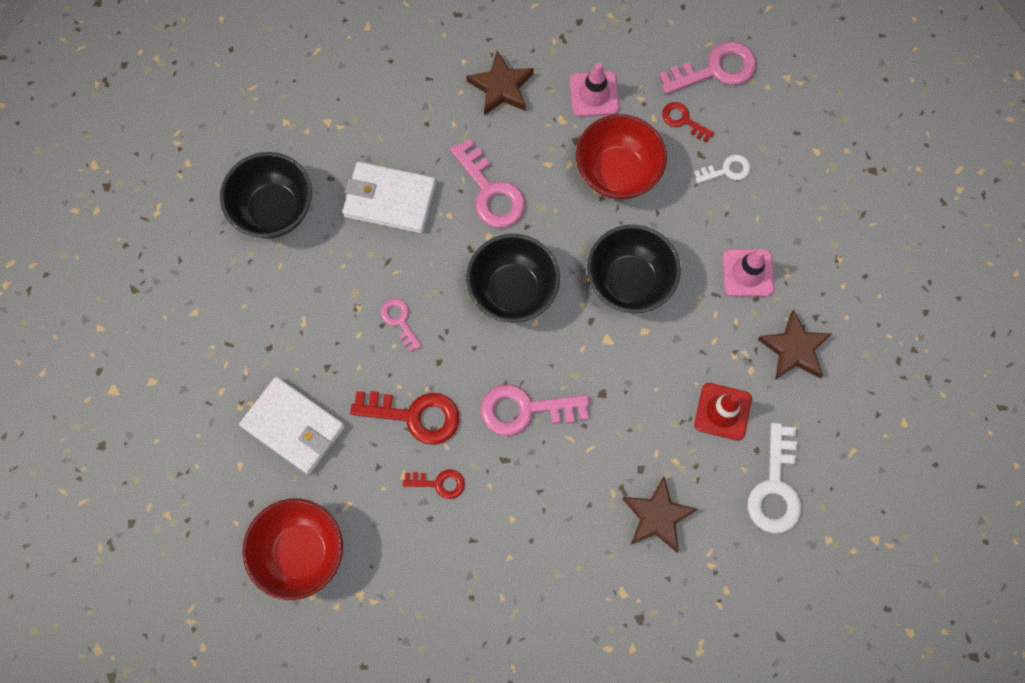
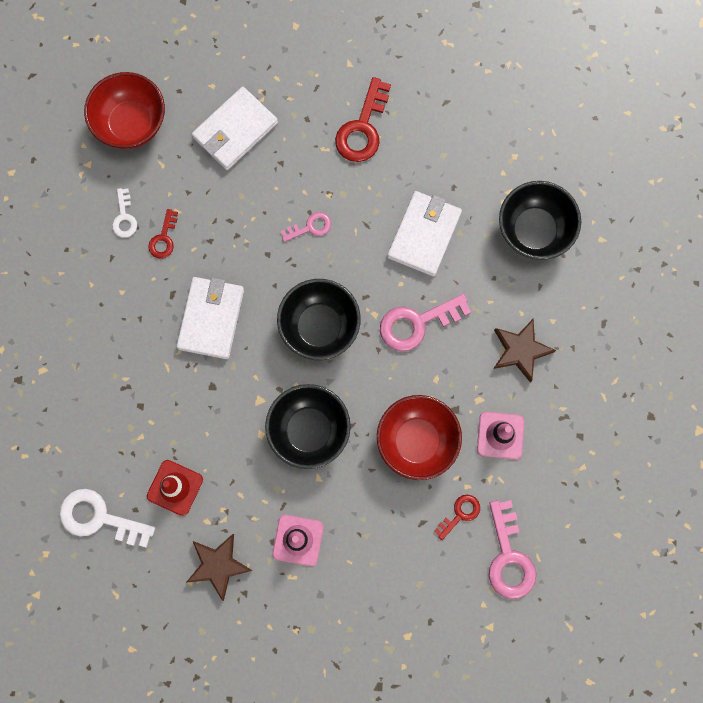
camera: 100 degrees right, 5 degrees up
(274, 210) = (431, 137): black bowl -> black bowl (534, 230)
(415, 415) = (224, 227): red key -> red key (362, 128)
(525, 409) = (211, 318): pink key -> white wallet
(657, 516) = (97, 411): brown star -> none
(727, 170) = (402, 544): white key -> white key (124, 217)

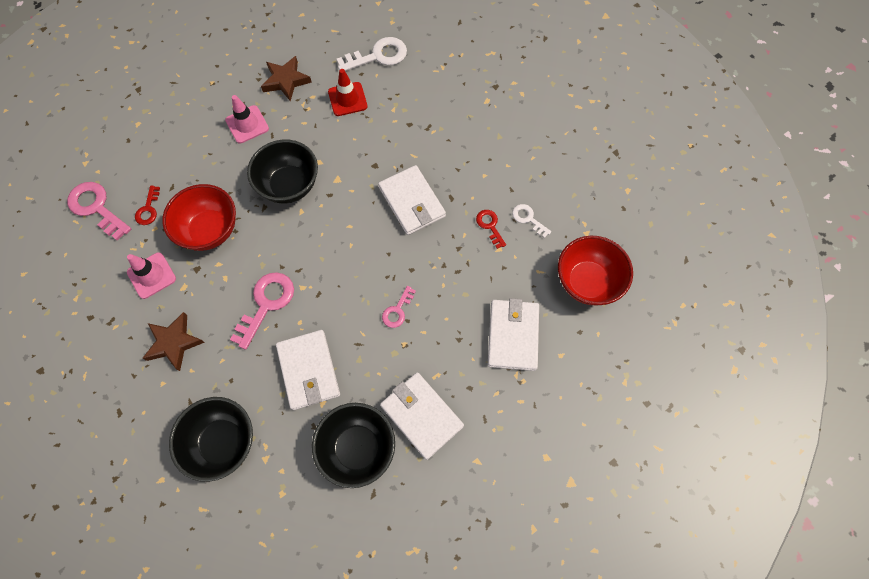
camera: 140 degrees right, 10 degrees down
(319, 327) = (334, 251): black bowl -> black bowl (358, 448)
(362, 128) = (421, 415): red key -> white wallet

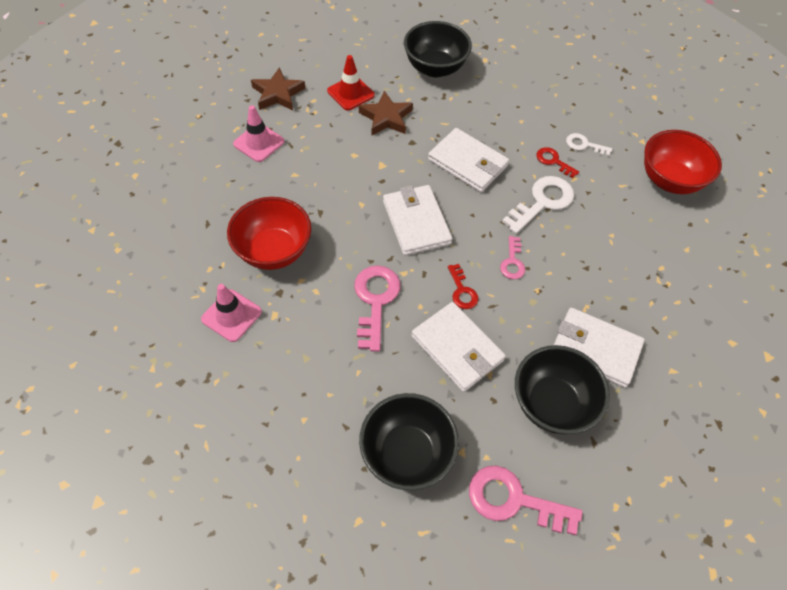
camera: 25 degrees left, 10 degrees down
(96, 208) = (129, 269): pink key -> pink key (514, 500)
(148, 209) = (192, 252): red key -> red key (462, 291)
(174, 343) = (294, 373): brown star -> brown star (386, 117)
(289, 185) = (336, 184): black bowl -> black bowl (435, 68)
(378, 56) = (359, 50): white key -> white key (542, 202)
(513, 336) = (634, 247): white wallet -> white wallet (416, 222)

